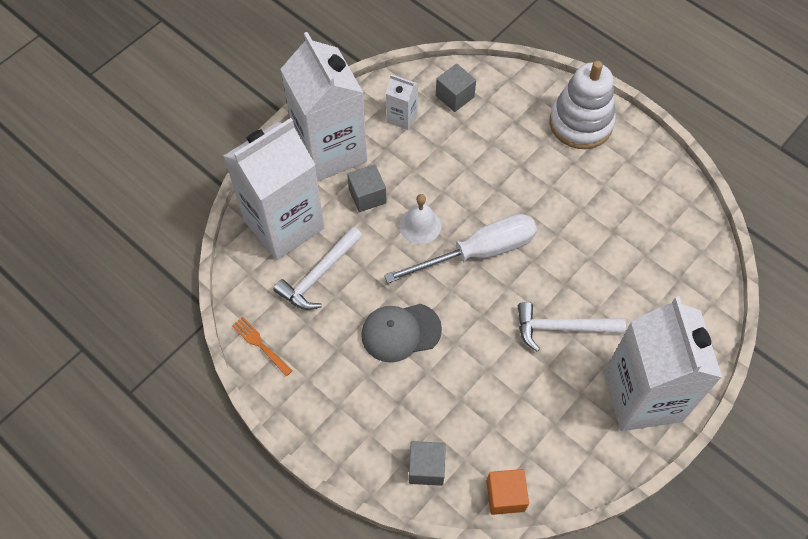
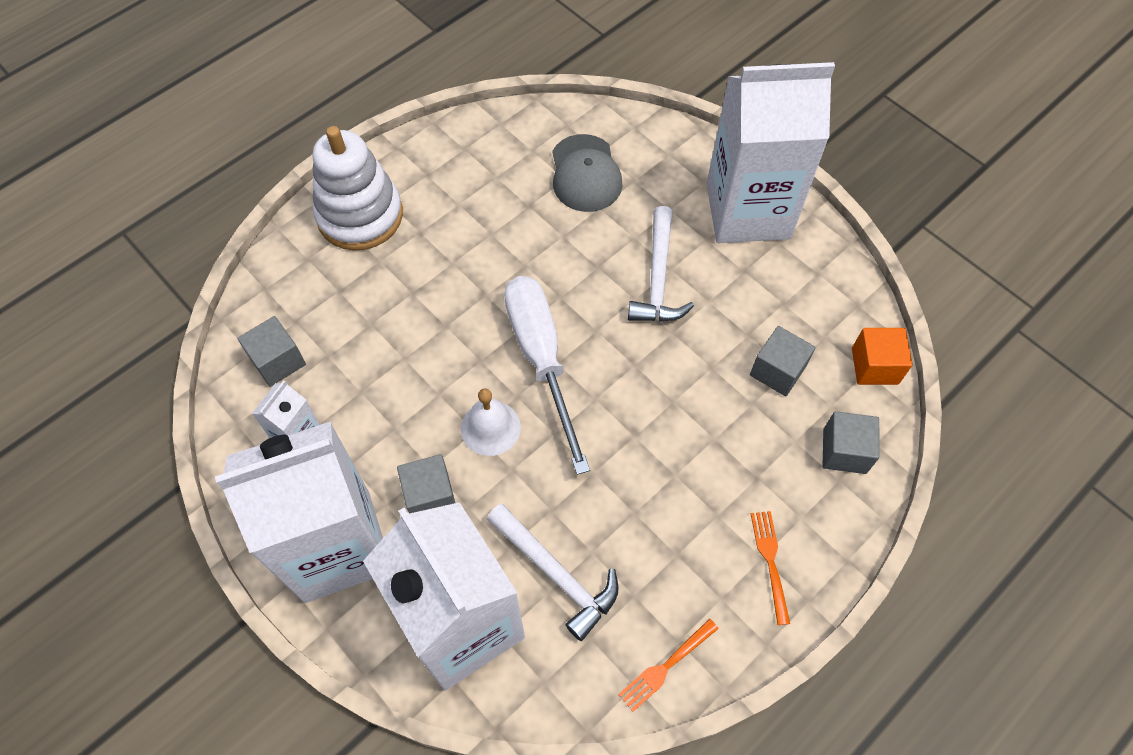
camera: 85 degrees left, 0 degrees up
(334, 412) = (770, 562): none -> orange fork
(400, 332) = (655, 467): grey cap -> grey cap (585, 174)
(490, 418) = (777, 371): none -> grey cube

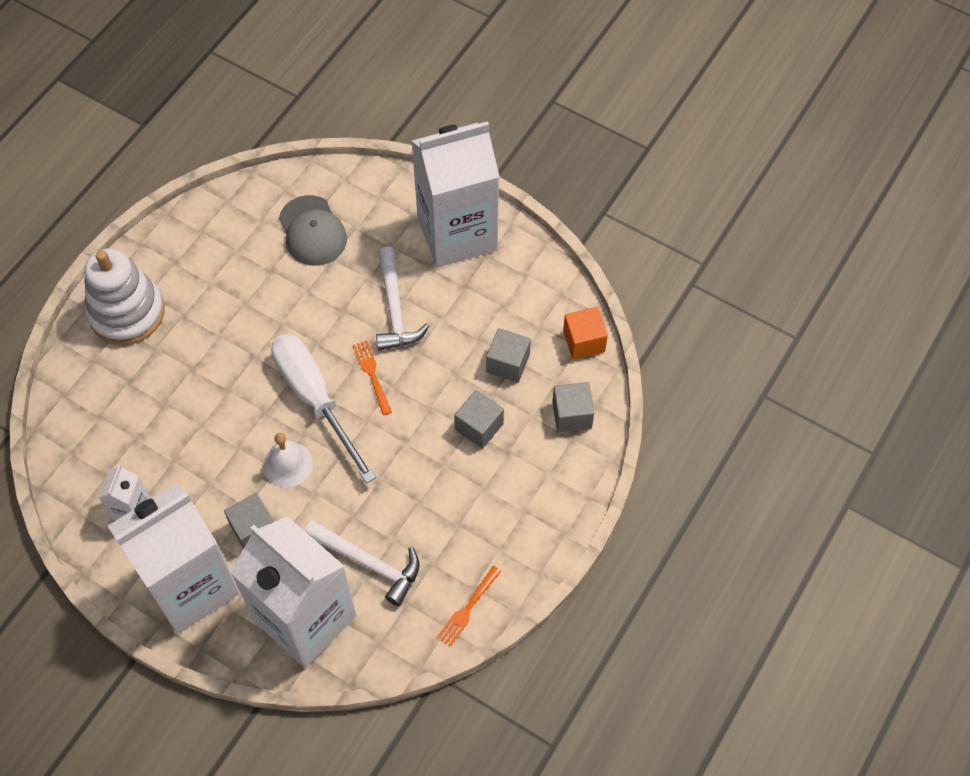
camera: 15 degrees left, 0 degrees up
(278, 361) = (95, 453): grey cube -> grey cube (479, 426)
(770, 562) = (531, 513): orange fork -> orange fork (372, 375)

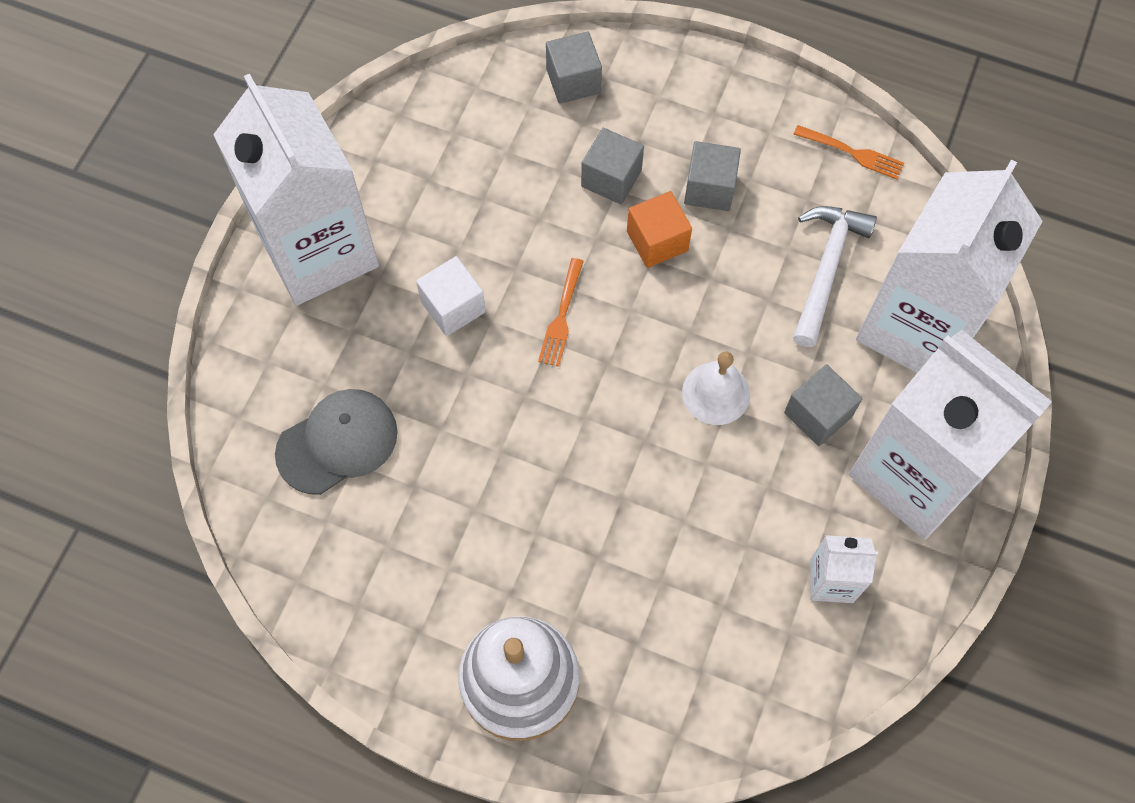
camera: 100 degrees left, 5 degrees up
(315, 398) = (611, 380): white screwdriver -> none
(372, 375) = (561, 315): orange fork -> orange fork turned 45 degrees counterclockwise
(395, 309) = (453, 307): white hammer -> white cube
(508, 363) = (513, 160): grey cube -> grey cube (709, 188)
(584, 341) = (466, 81): orange cube -> orange cube (657, 241)

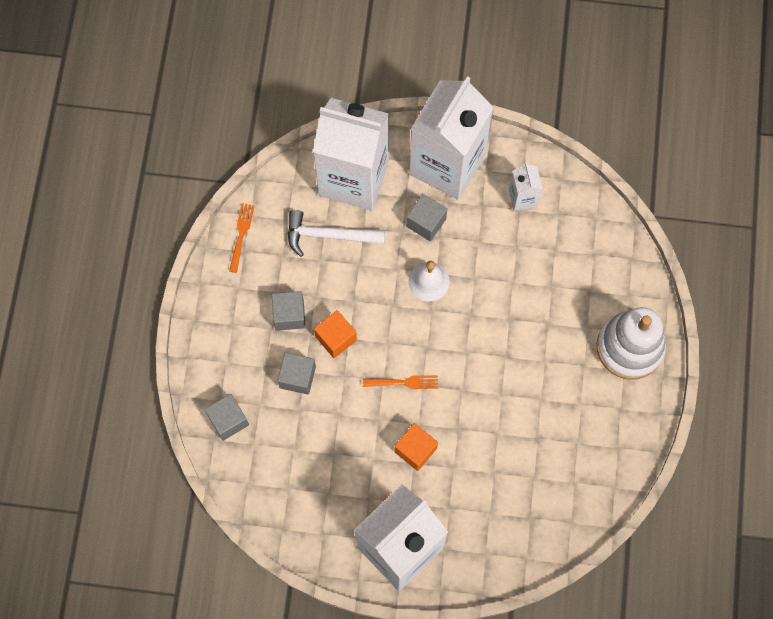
camera: 105 degrees left, 5 degrees up
(337, 442) = (524, 492): grey cap -> none
(453, 307) = (415, 450): white cube -> orange cube

